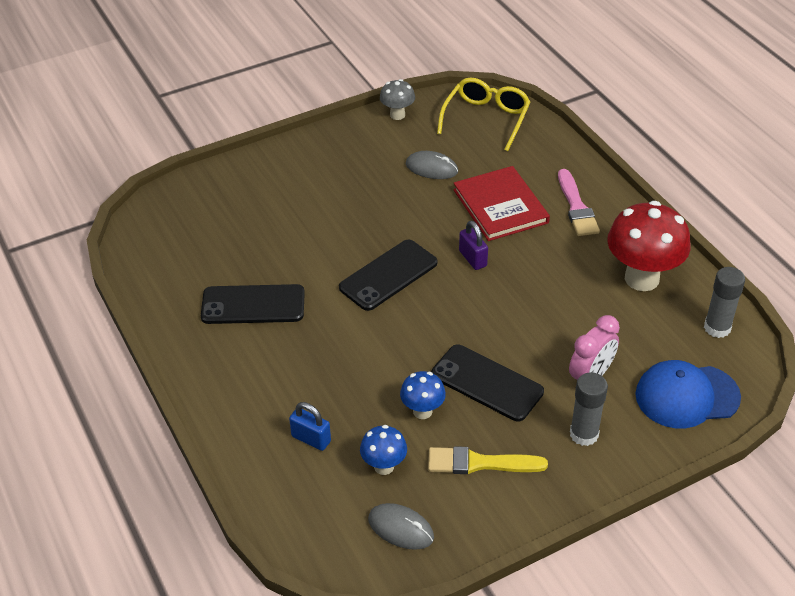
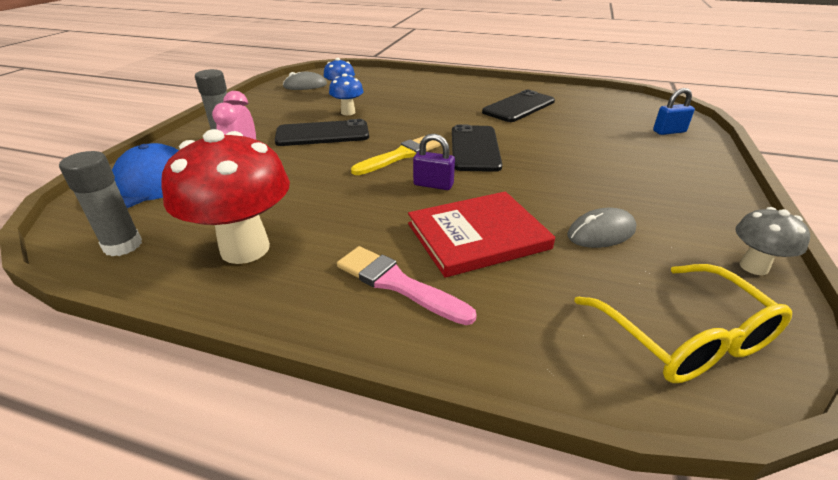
camera: 135 degrees right, 10 degrees down
(311, 439) = (392, 88): blue padlock -> blue padlock (669, 131)
(479, 463) = (287, 110): yellow brush -> yellow brush (400, 155)
(500, 206) = (478, 236): red book -> red book turned 45 degrees counterclockwise

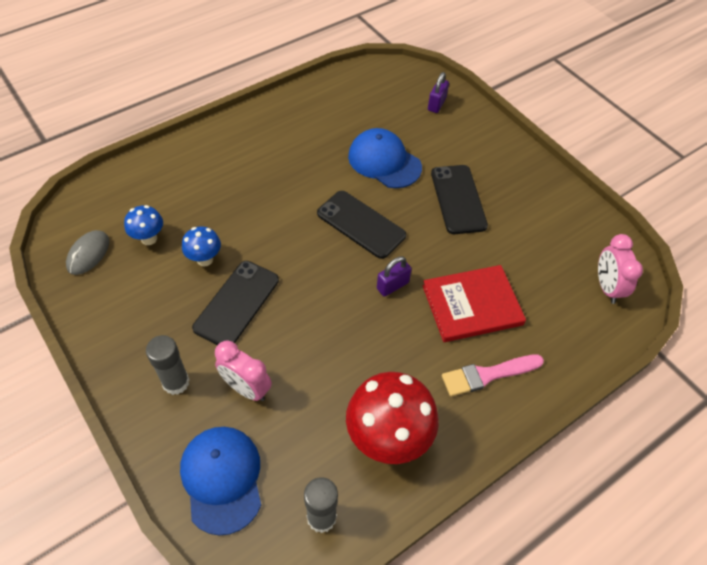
camera: 55 degrees left, 20 degrees up
(400, 155) = (330, 276): yellow brush -> none
(478, 236) = (472, 305): red book -> red book turned 60 degrees clockwise
(519, 107) = (315, 143): black phone -> black phone (458, 199)
(558, 134) = (384, 161): none -> blue cap
(601, 232) = (513, 246): grey mouse -> none
(669, 131) = (436, 104): blue padlock -> purple padlock
(684, 338) = (607, 287): yellow glasses -> pink clock
(753, 267) = (585, 213): grey mushroom -> none

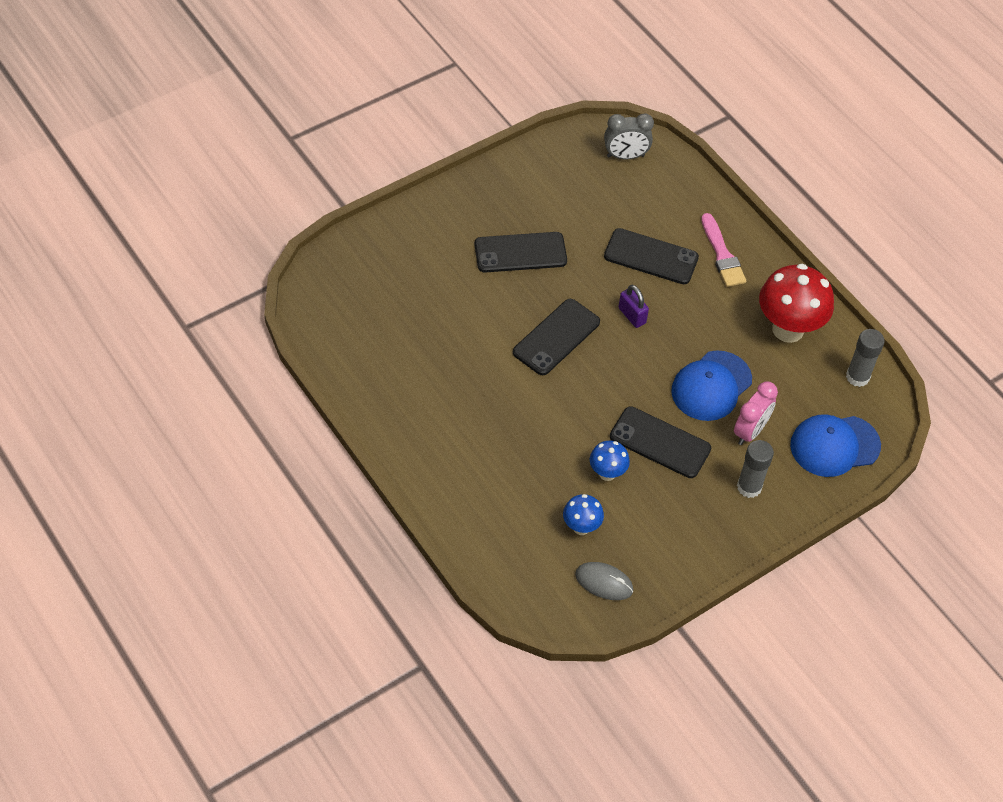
camera: 90 degrees left, 0 degrees up
(384, 161) = (466, 312): blue cap -> blue cap (711, 386)
(436, 104) = (374, 256): purple padlock -> none
(472, 305) = (651, 257): red book -> black phone
(607, 287) = (625, 156): pink clock -> grey clock

